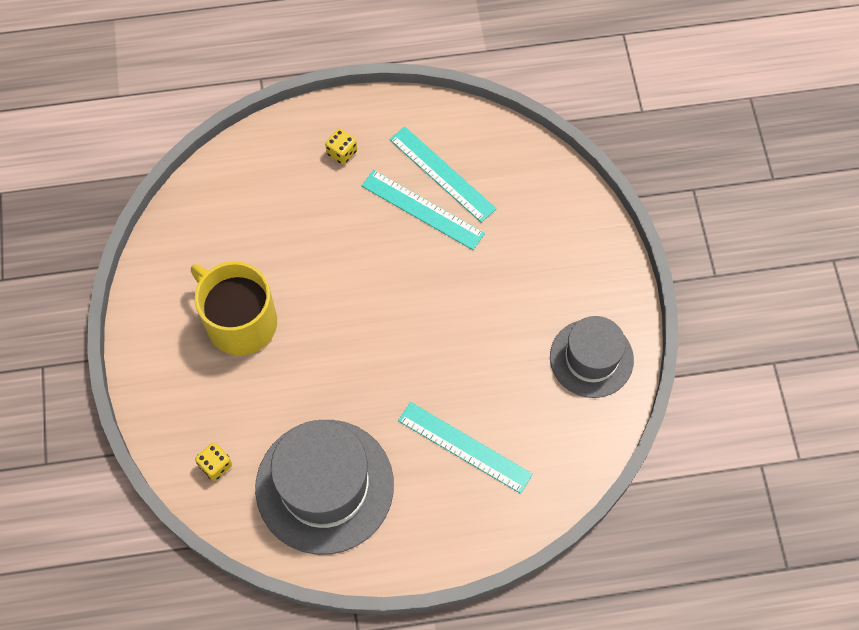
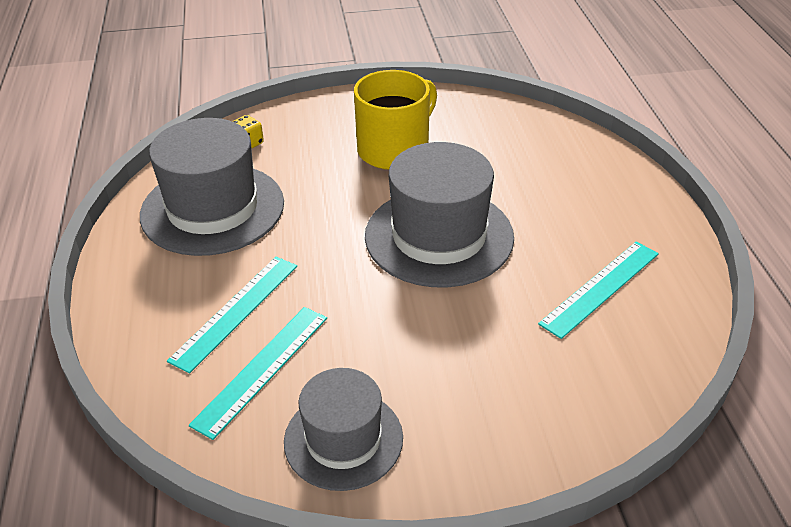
camera: 90 degrees right, 25 degrees down
(342, 153) = (606, 207): yellow dice -> none
(375, 287) = (439, 236): none -> grey hat
(422, 209) = (546, 272): turquoise ruler -> turquoise ruler (262, 369)

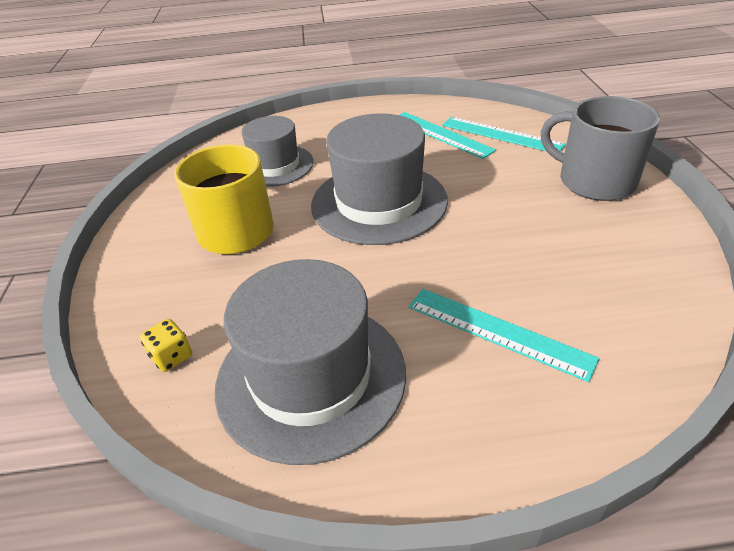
camera: 85 degrees left, 0 degrees up
(262, 369) = (574, 302): turquoise ruler -> turquoise ruler (501, 135)
(343, 439) = (634, 247): grey hat -> grey hat (275, 165)
(487, 431) = (594, 181): none -> grey mug

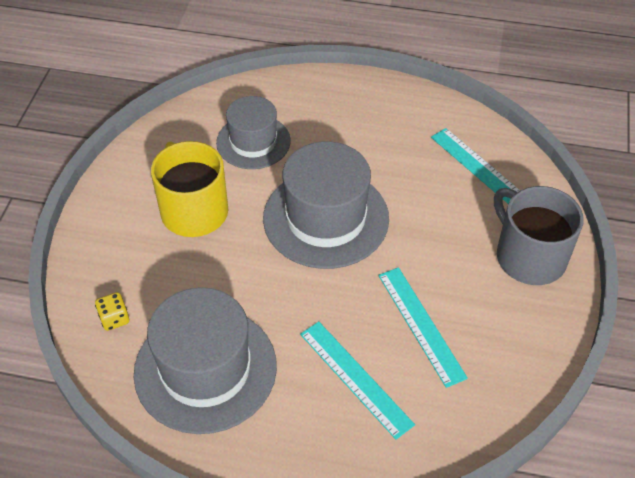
camera: 15 degrees right, 10 degrees up
(440, 134) = (423, 149): turquoise ruler -> turquoise ruler (421, 325)

